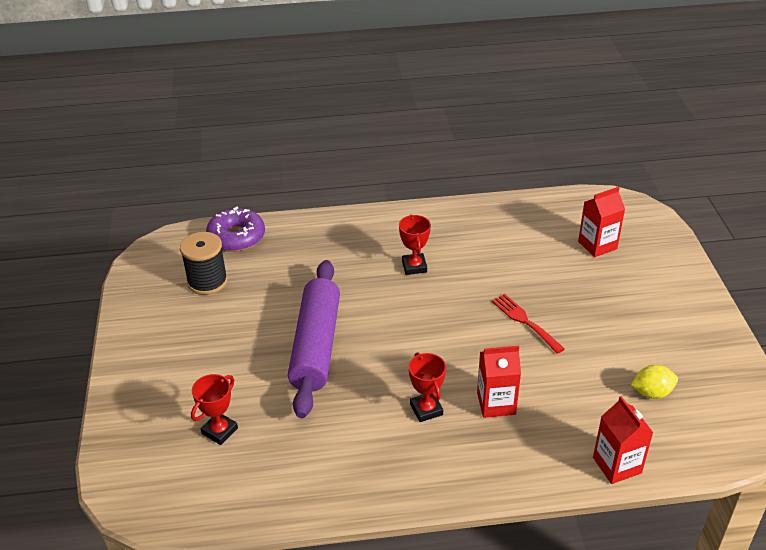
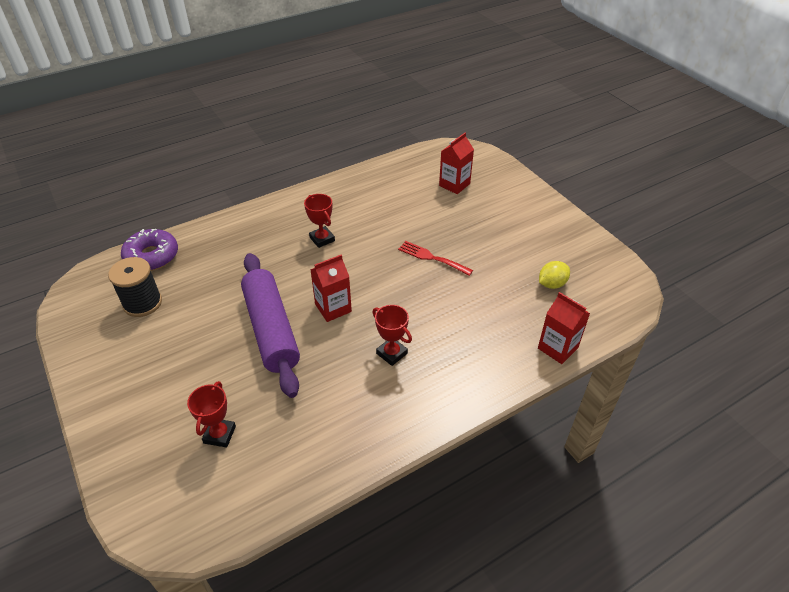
camera: 25 degrees left, 5 degrees up
(496, 403) = (444, 330): red carton -> red carton (333, 308)

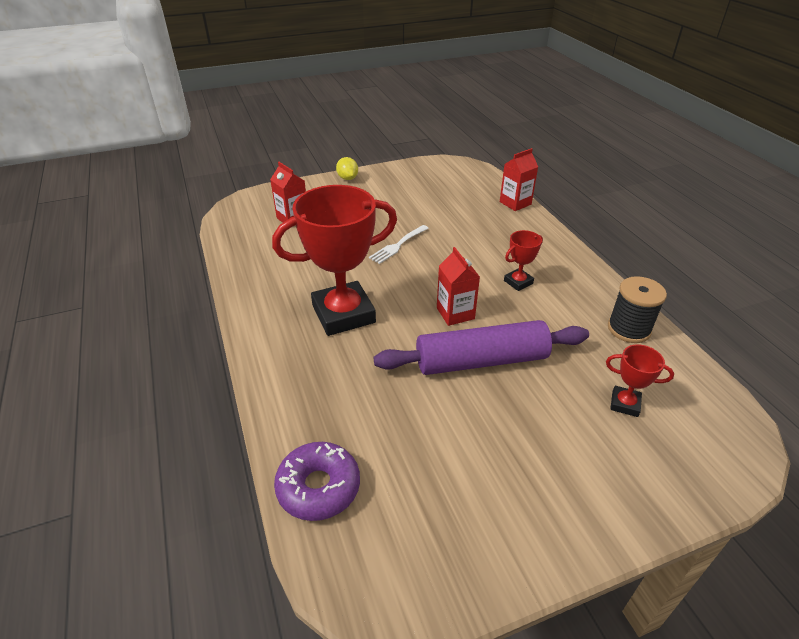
camera: 80 degrees left, 5 degrees down
(142, 303) = (417, 491): black spool -> black spool (629, 329)
(322, 239) = (343, 314): red trophy -> red trophy, size x2.25
(432, 258) = (398, 245): red fork -> white fork
(552, 284) = (446, 193): yellow lemon -> yellow lemon (347, 178)

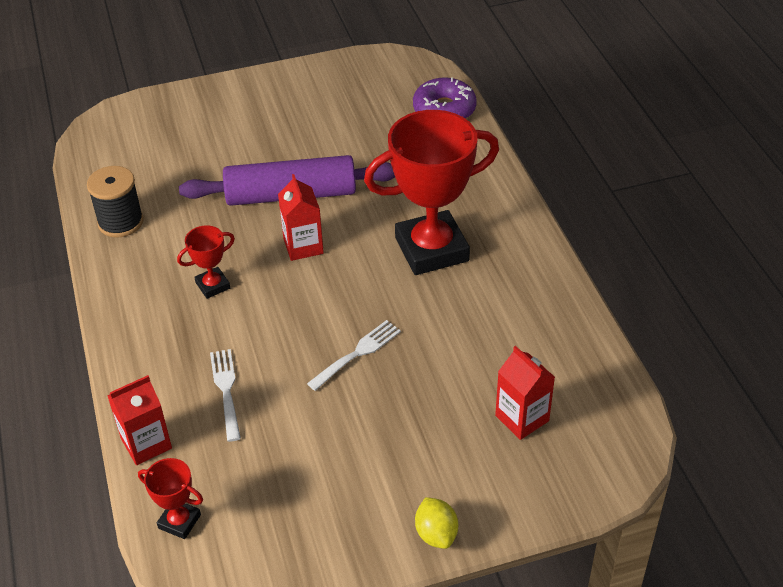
camera: 175 degrees left, 5 degrees up
(479, 225) = (226, 390): none -> white fork
(624, 404) = (176, 155): red trophy -> red trophy (179, 521)

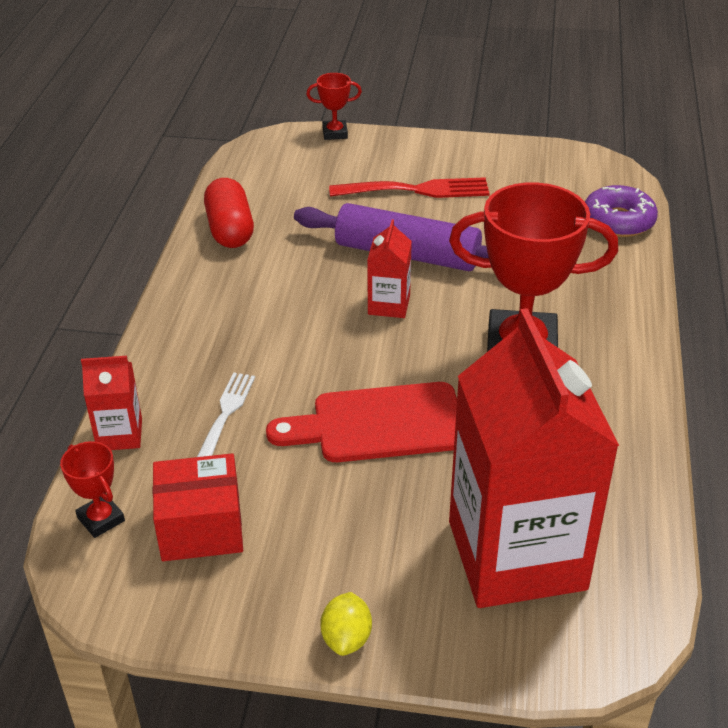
camera: 25 degrees right, 5 degrees down
(121, 222) = (230, 230): black spool -> red capsule
(213, 285) = (277, 313): red trophy -> red trophy (335, 133)
(263, 132) = (417, 190): none -> red fork
(268, 494) = (201, 528): none -> red box
(357, 353) = (379, 424): white fork -> red cutting board
(522, 418) = (516, 555): red carton -> red carton, size x2.38

